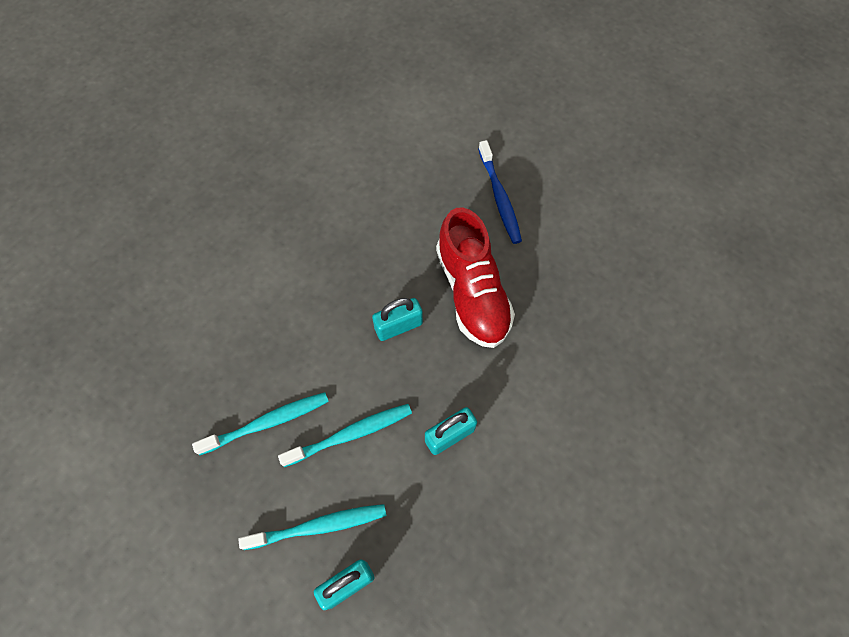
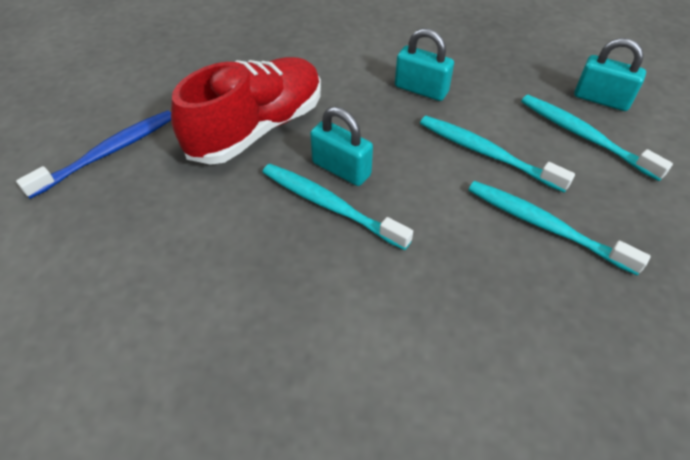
camera: 120 degrees left, 15 degrees down
(370, 303) = (330, 206): none -> turquoise toothbrush

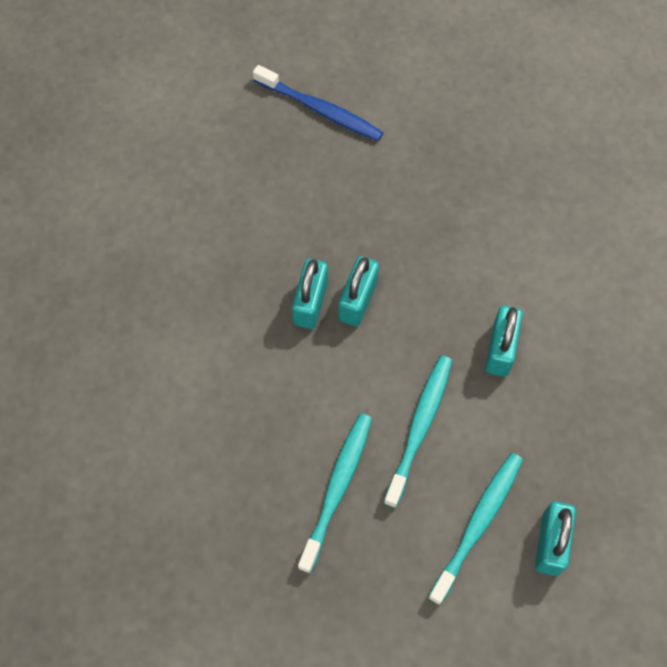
camera: 75 degrees right, 15 degrees up
(257, 128) = (389, 214): red shoe -> none
(330, 206) = (310, 303): turquoise toothbrush -> turquoise padlock

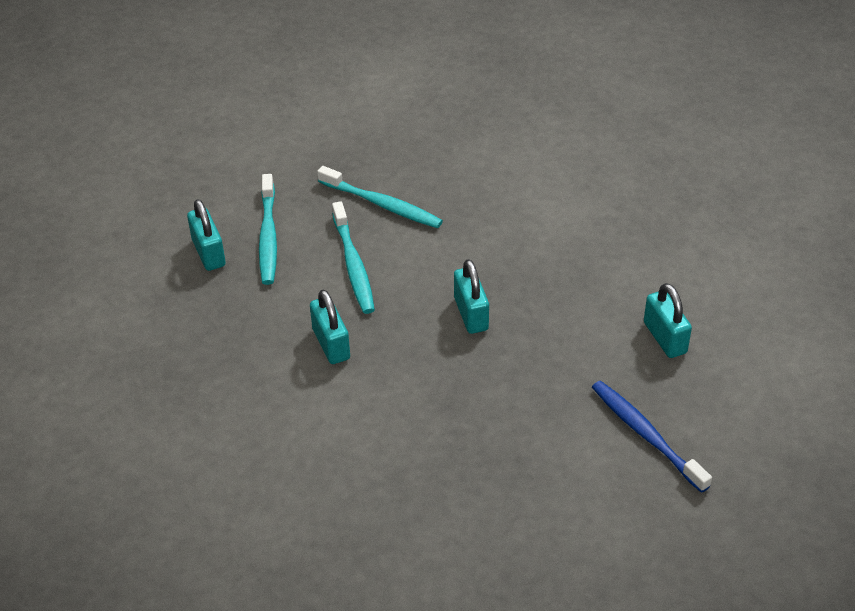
camera: 145 degrees right, 20 degrees down
(310, 303) = (505, 292): turquoise padlock -> turquoise padlock (665, 338)
(320, 109) = (646, 435): blue toothbrush -> blue toothbrush turned 60 degrees clockwise
(337, 489) = (382, 204): turquoise toothbrush -> turquoise toothbrush turned 45 degrees counterclockwise

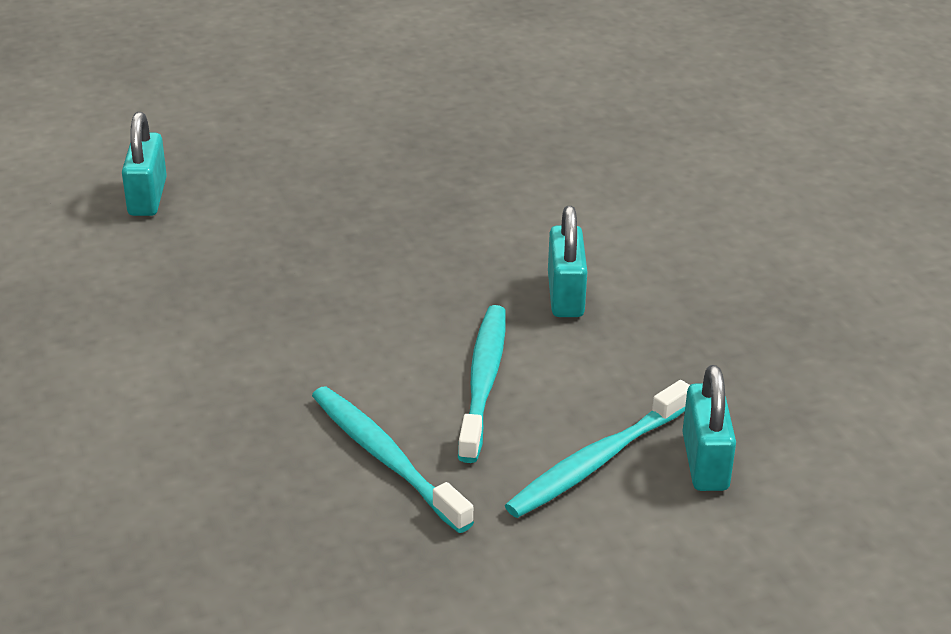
camera: 160 degrees left, 10 degrees down
(268, 236) = (597, 461): turquoise toothbrush -> turquoise toothbrush turned 150 degrees counterclockwise
(471, 314) = (360, 280): turquoise padlock -> none
(646, 435) = (259, 129): blue toothbrush -> none

